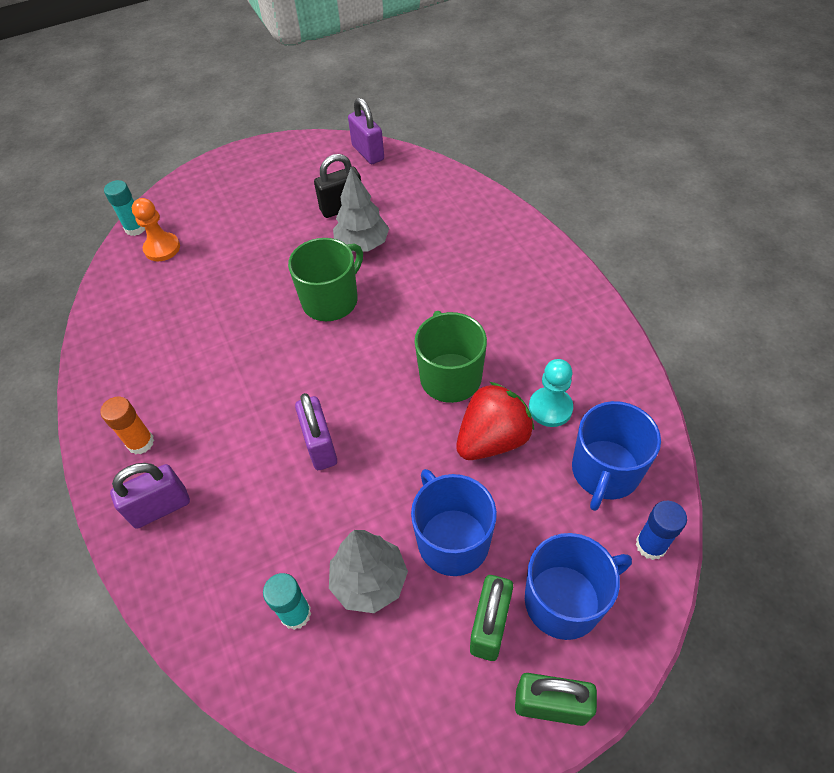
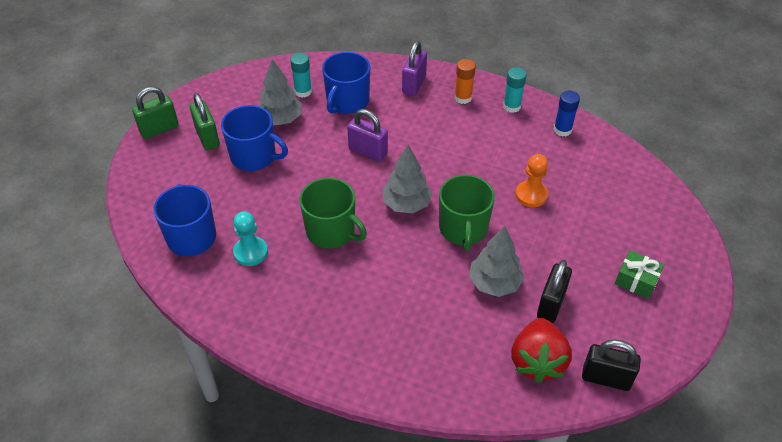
camera: 135 degrees right, 5 degrees down
(135, 228) = (664, 188): turquoise glue stick -> turquoise glue stick (511, 106)
(162, 248) = (623, 187): orange pawn -> orange pawn (531, 195)
(263, 186) = (636, 280): none -> green gift
(351, 356) = (406, 204): none -> grey tree
(368, 153) = (606, 378): purple padlock -> black padlock
(492, 439) = (273, 213): red strawberry -> red strawberry (537, 361)
(564, 600) = (176, 166): blue mug -> blue mug (347, 101)
(651, 545) = (143, 215): blue glue stick -> blue glue stick (562, 130)

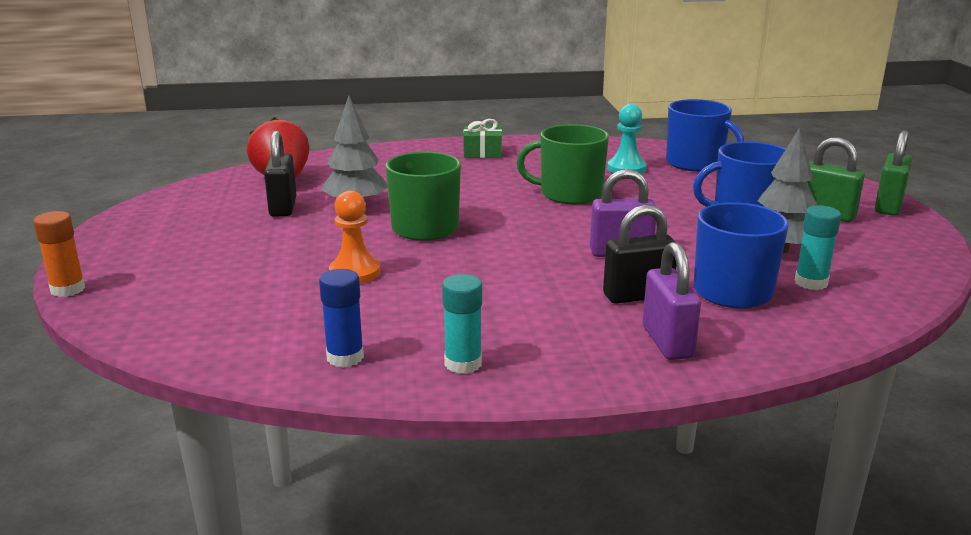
camera: 150 degrees right, 25 degrees down
(406, 204) = (513, 228): grey tree -> none
(463, 98) = (562, 350): orange glue stick -> orange glue stick (68, 289)
(606, 378) = (208, 186): black padlock -> black padlock (637, 296)
(636, 280) = (179, 242): green gift -> green gift (482, 152)

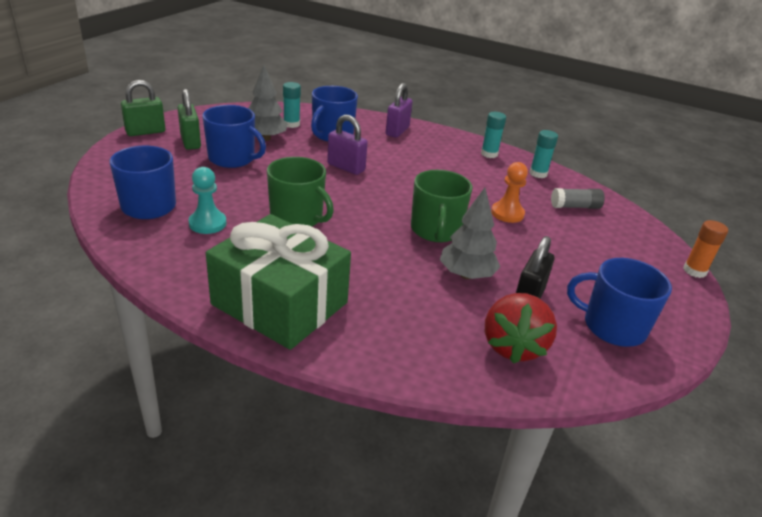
camera: 150 degrees left, 10 degrees up
(191, 212) = (612, 326): none -> blue mug
(256, 318) = (575, 207): none -> grey glue stick
(345, 357) = (538, 174): blue glue stick -> turquoise glue stick
(482, 152) = (280, 303): green gift -> green gift, size x2.38
(637, 296) = (377, 148): black padlock -> none

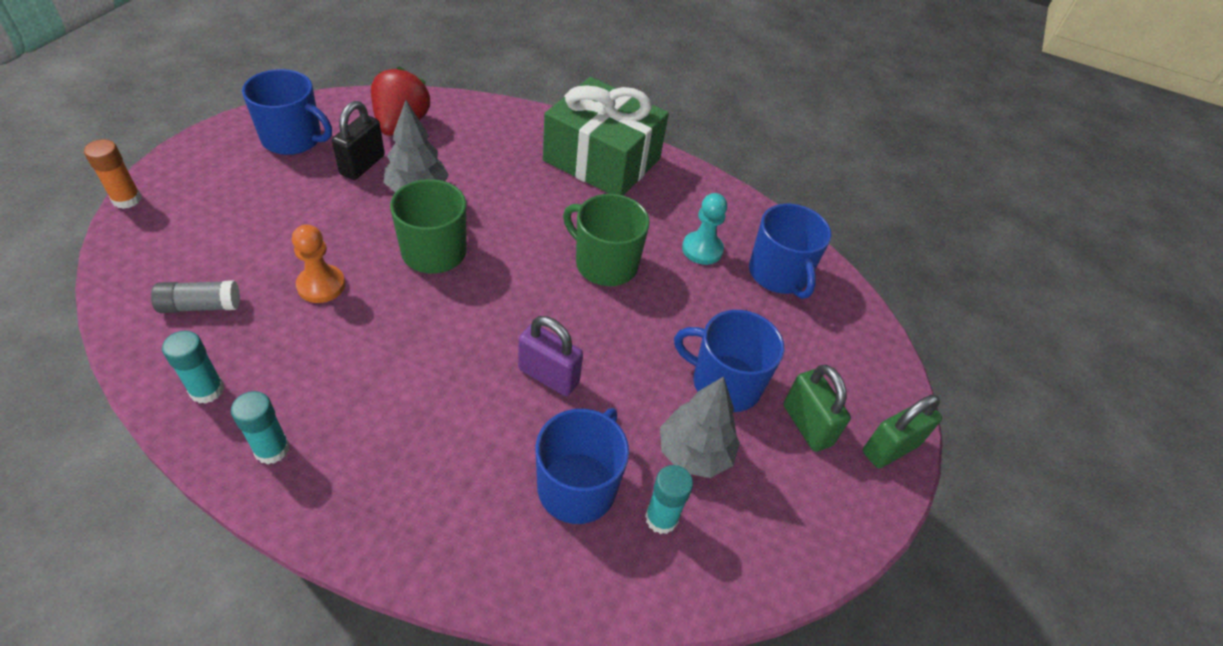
camera: 175 degrees right, 15 degrees up
(397, 131) = (444, 521): purple padlock -> none

